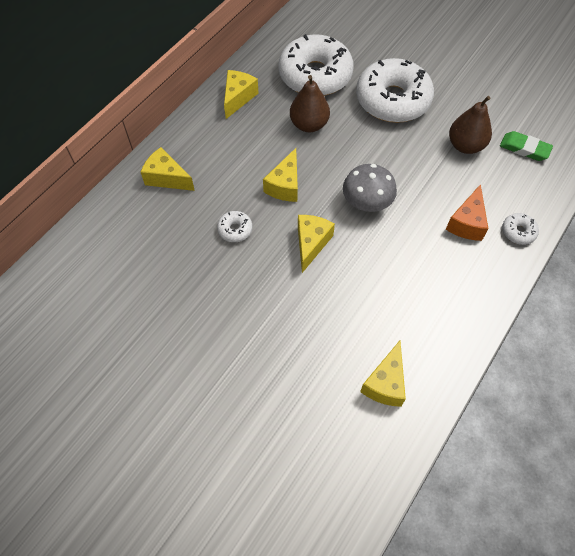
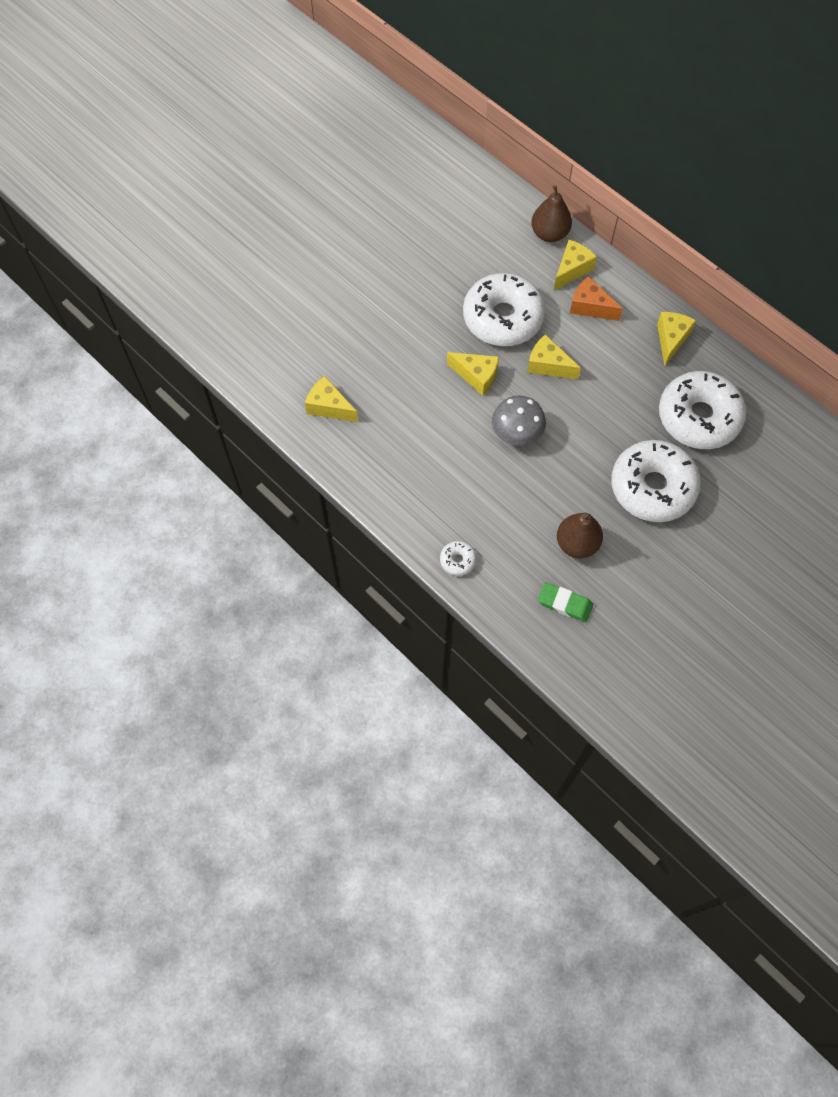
camera: 100 degrees right, 5 degrees up
(235, 229) = (503, 318): white donut -> white donut, size x2.46
(238, 98) = (671, 339): yellow cheese -> yellow cheese turned 105 degrees counterclockwise
(309, 125) = (625, 399): brown pear -> brown pear (549, 233)
(466, 223) = (477, 516): orange cheese -> orange cheese (590, 306)
(524, 148) = (564, 604): green eraser -> green eraser turned 75 degrees clockwise

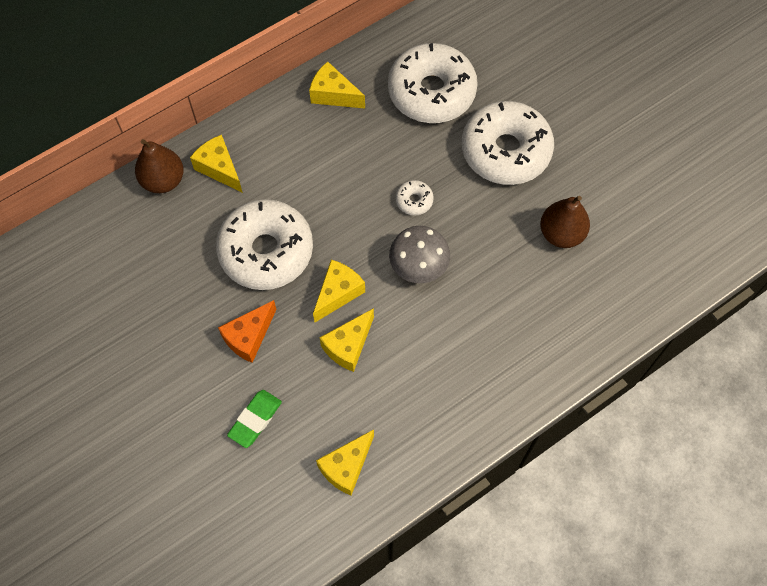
camera: 80 degrees left, 0 degrees up
(457, 560) = (567, 355): white donut -> white donut (414, 201)
(548, 365) = (339, 217): yellow cheese -> yellow cheese (348, 346)
(564, 604) = (627, 259): green eraser -> green eraser (255, 419)
(590, 306) = (273, 160): orange cheese -> orange cheese (249, 337)

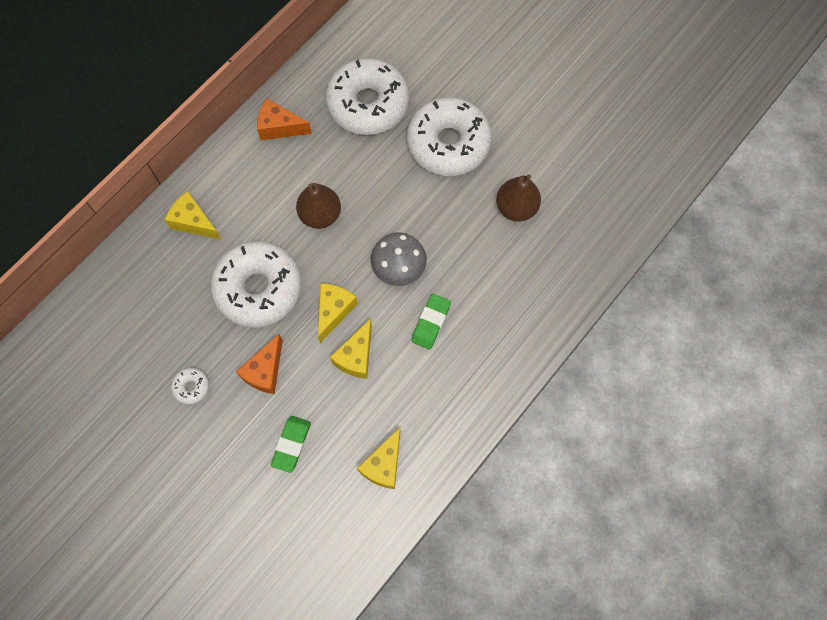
camera: 15 degrees left, 5 degrees up
(163, 180) = (145, 246): brown pear -> brown pear (320, 215)
(333, 94) = (279, 127): yellow cheese -> orange cheese
(414, 201) = (379, 209): white donut -> white donut (191, 387)
(437, 331) = (431, 322): none -> green eraser

